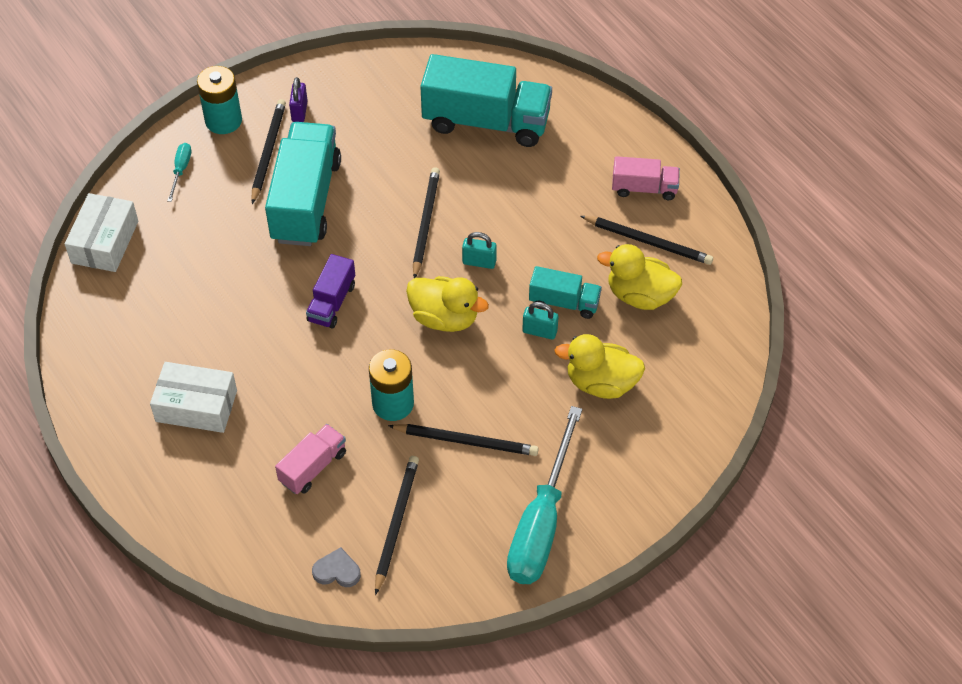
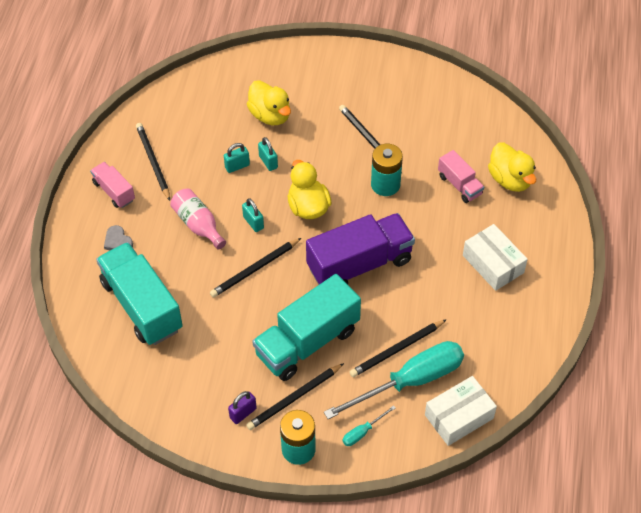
camera: 135 degrees left, 0 degrees up
(313, 467) = (459, 185): pink truck -> pink truck turned 120 degrees counterclockwise
(332, 302) = (360, 264): purple truck -> purple truck, size x1.94
(337, 571) = (494, 130): grey heart -> grey heart (118, 241)
(396, 523) = (444, 130): black pencil -> black pencil (397, 350)
(527, 220) = (198, 224): none -> pink bottle
(541, 522) = (374, 81): turquoise screwdriver -> turquoise screwdriver (410, 381)
(564, 302) = (237, 166): turquoise truck -> turquoise padlock
(640, 295) = (195, 140): yellow duck -> yellow duck (510, 180)

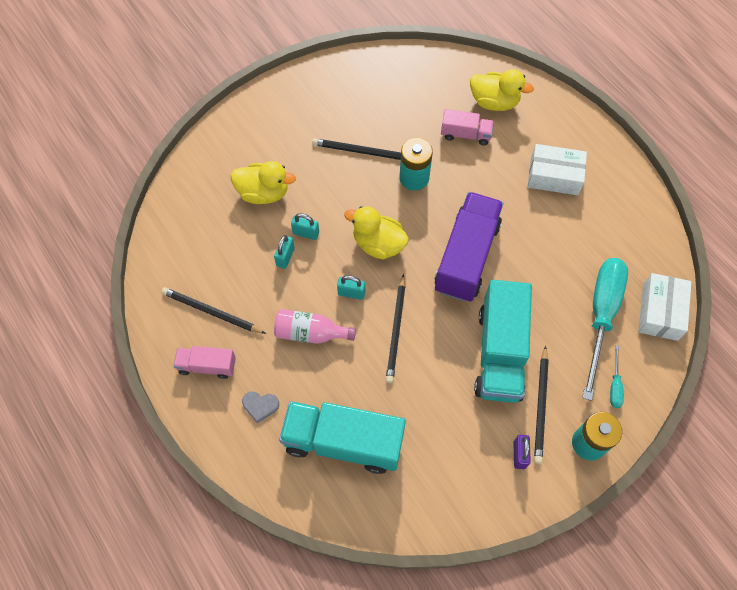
camera: 45 degrees left, 10 degrees up
(397, 350) = (566, 300): black pencil -> none

